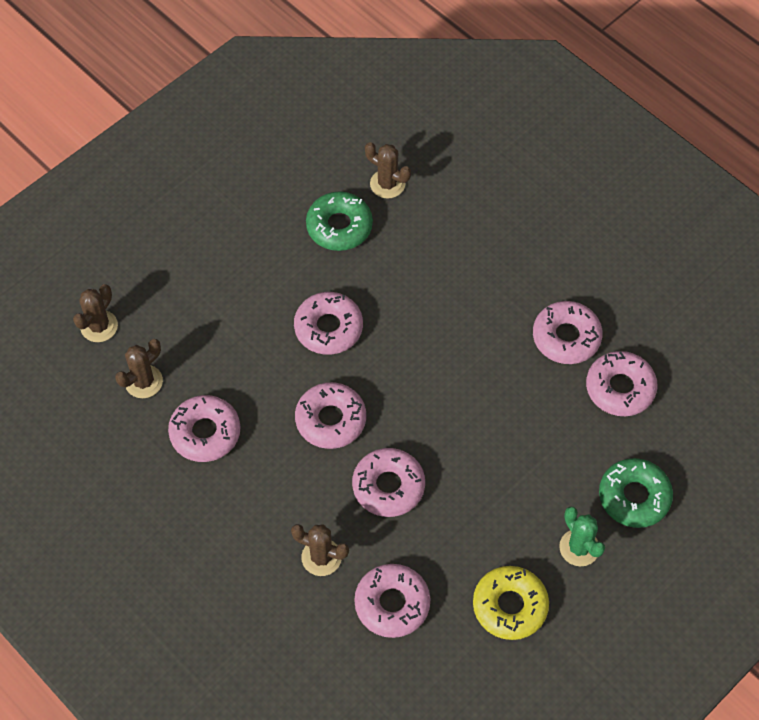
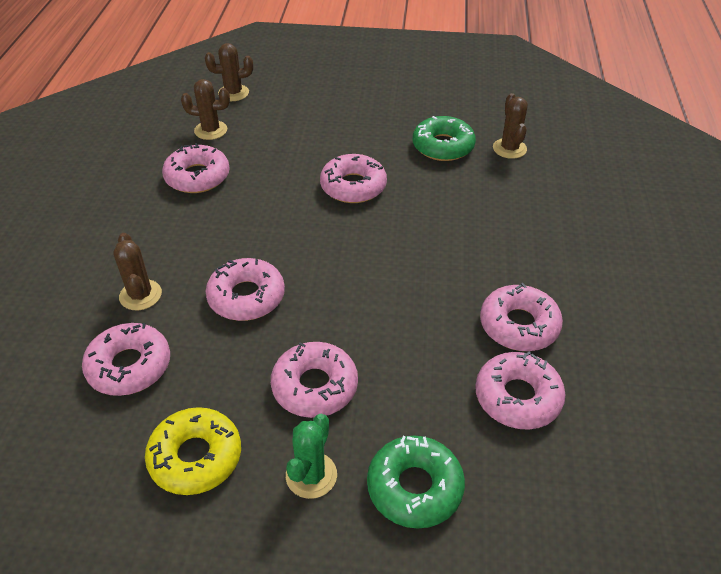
camera: 50 degrees right, 15 degrees down
(330, 420) = (274, 230): pink donut -> pink donut (315, 386)

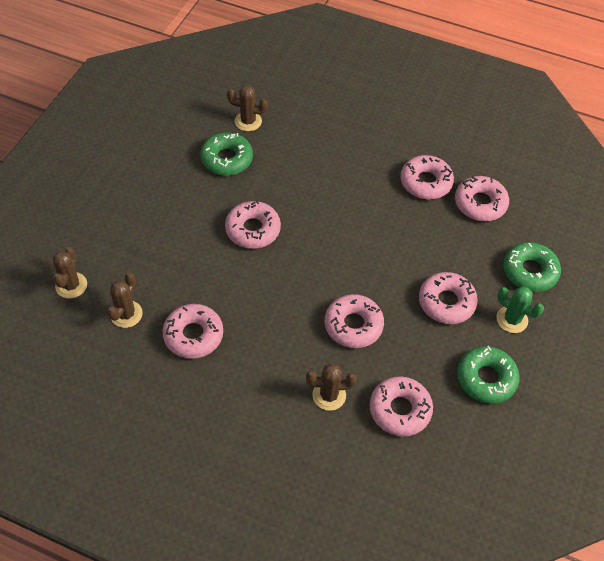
camera: 75 degrees left, 10 degrees up
(195, 457) = (486, 379): yellow donut -> green donut

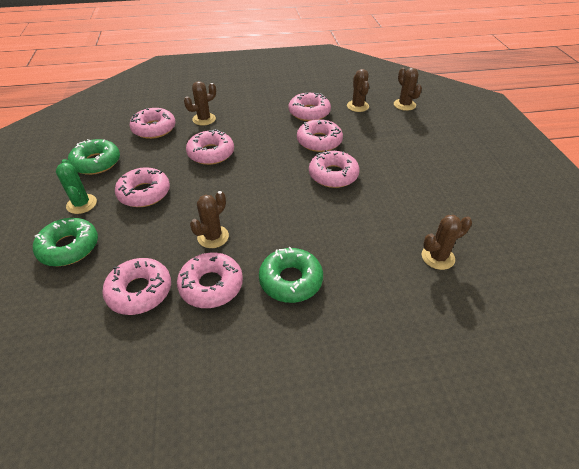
camera: 150 degrees right, 10 degrees down
(226, 280) = (319, 141): none -> pink donut
(227, 159) = (412, 213): green donut -> green donut (290, 280)
(404, 221) = (213, 237): none -> brown cactus
(512, 319) = (81, 204): green cactus -> green cactus turned 60 degrees clockwise

